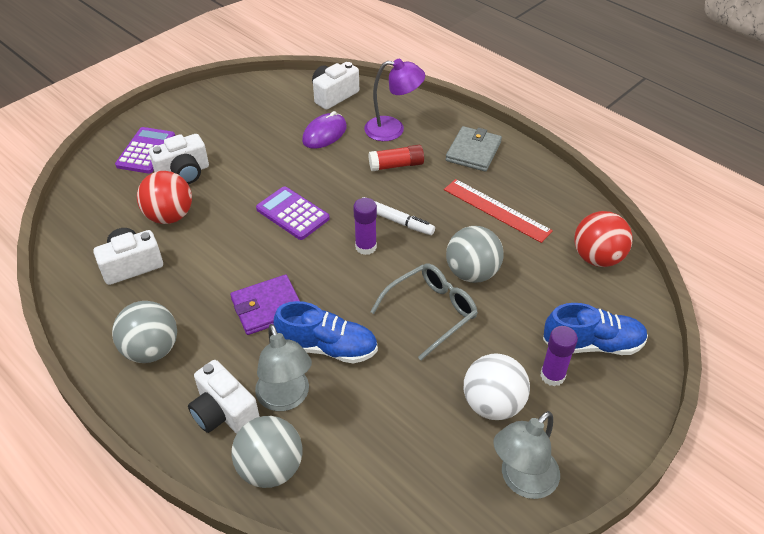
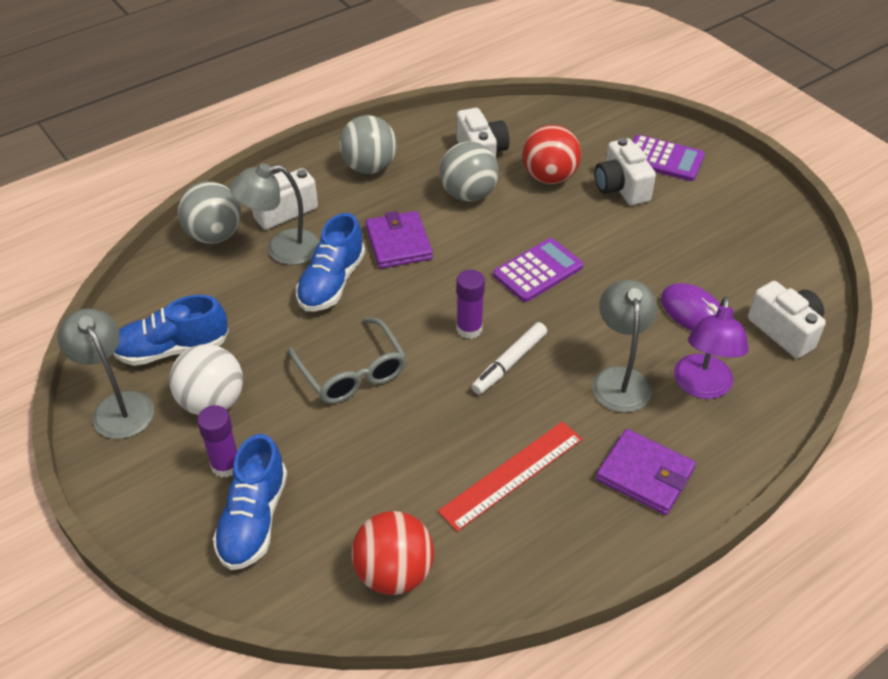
camera: 100 degrees right, 0 degrees up
(396, 165) = (619, 379): red glue stick -> grey lamp
(440, 456) = (172, 349): none -> blue shoe
(472, 273) = (402, 423): grey ball -> grey ball (468, 194)
(473, 151) = (645, 474): grey wallet -> purple wallet

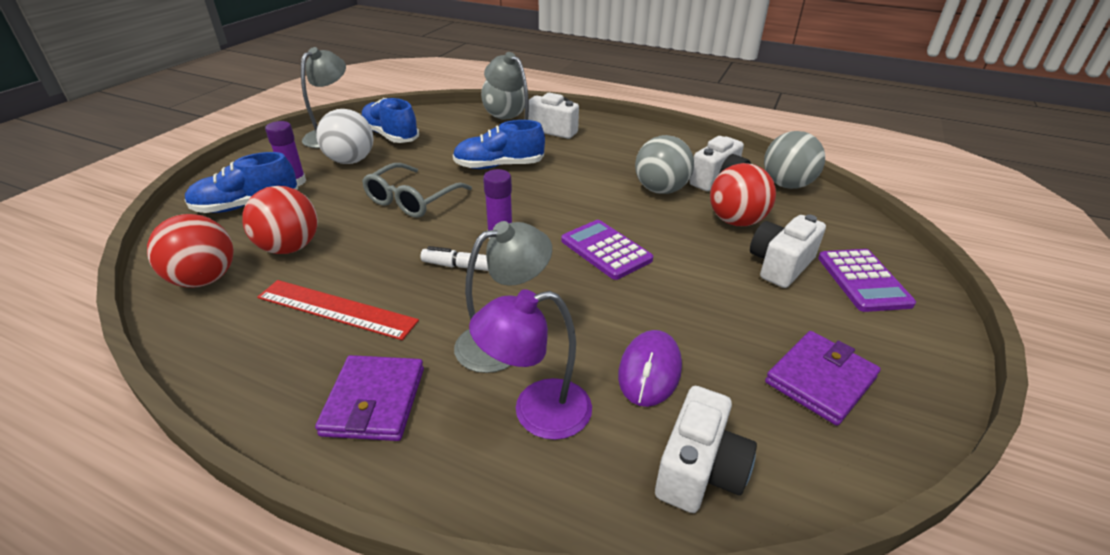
camera: 60 degrees right, 10 degrees down
(369, 167) = (636, 144): grey ball -> grey ball (786, 185)
(379, 492) = (290, 247): none -> red ball
(398, 243) = (568, 178): purple wallet -> purple wallet (820, 380)
(538, 271) = (606, 250): purple calculator -> purple calculator turned 150 degrees counterclockwise

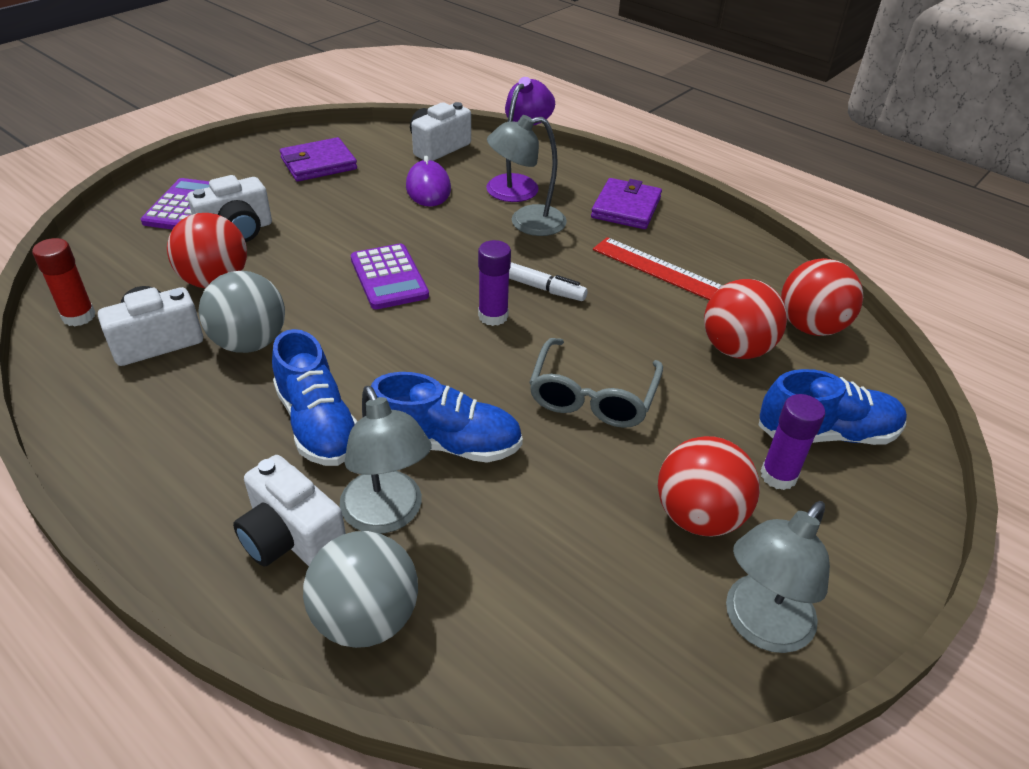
camera: 165 degrees left, 5 degrees up
(350, 161) = (698, 516): white ball -> red ball
(390, 136) = (631, 593): blue shoe -> blue shoe (318, 424)
(412, 200) = (592, 396): grey glasses -> grey glasses turned 150 degrees clockwise
(536, 412) = (518, 184): purple lamp -> purple lamp turned 60 degrees counterclockwise
(649, 371) = (428, 188): purple mouse -> purple mouse turned 45 degrees counterclockwise
(786, 185) = (79, 316): grey ball -> red glue stick

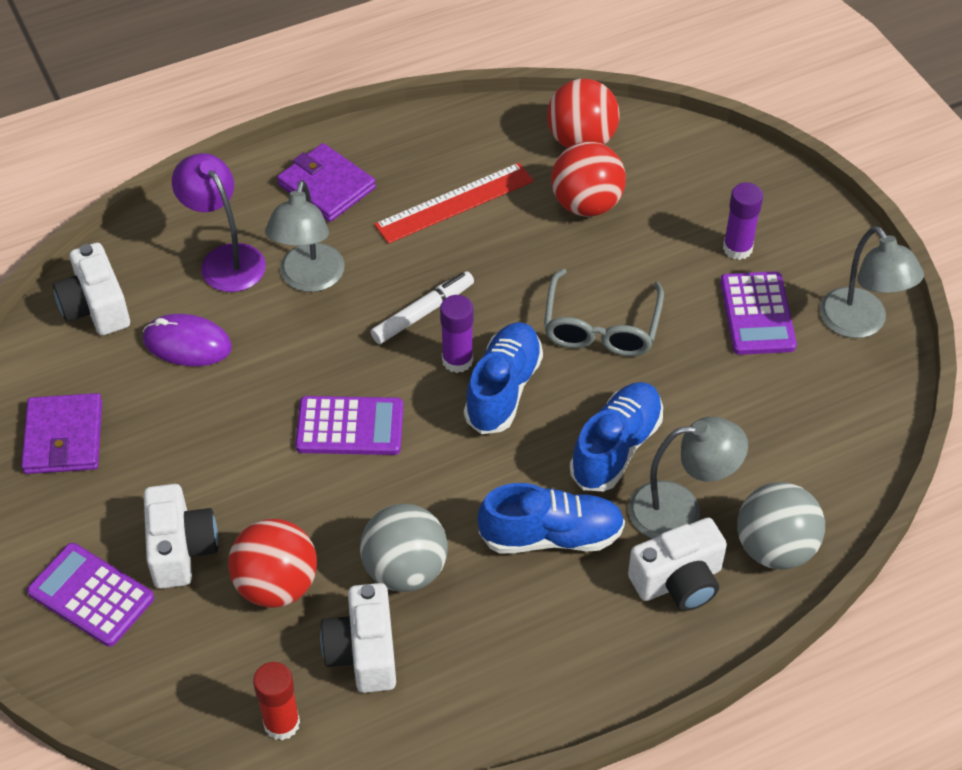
camera: 65 degrees left, 10 degrees up
(592, 396) = (601, 327): grey glasses -> grey glasses turned 60 degrees clockwise
(698, 516) = (757, 314): red ball -> purple calculator
(826, 433) = (707, 197): blue shoe -> blue shoe (503, 389)

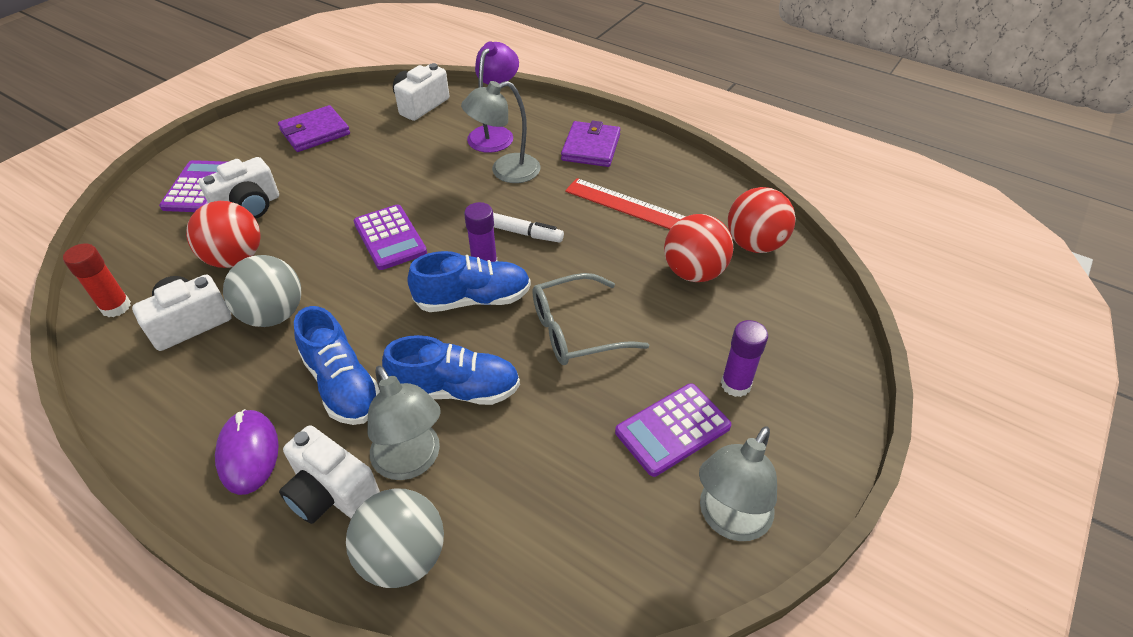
camera: 60 degrees right, 5 degrees down
(187, 344) = (416, 146): purple mouse -> purple mouse (248, 453)

